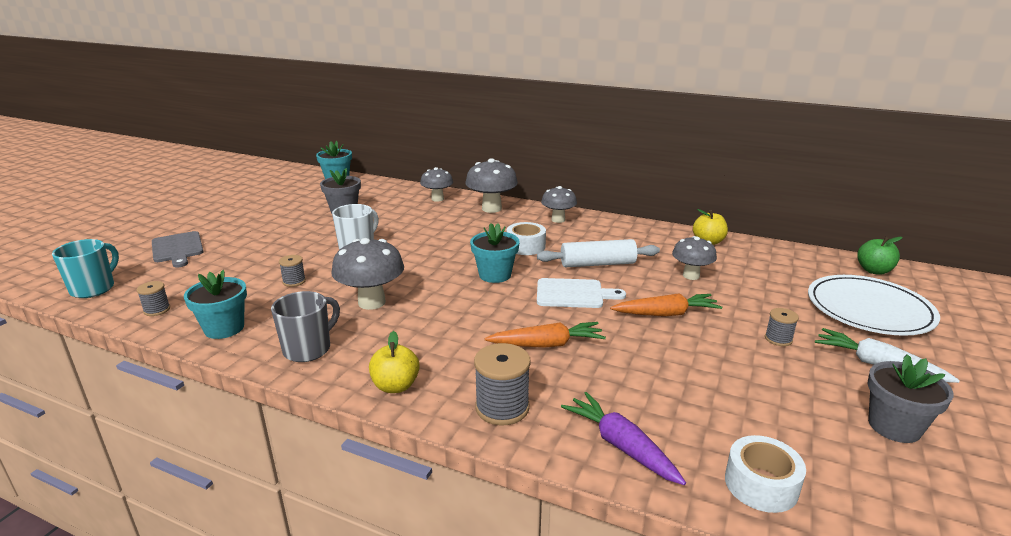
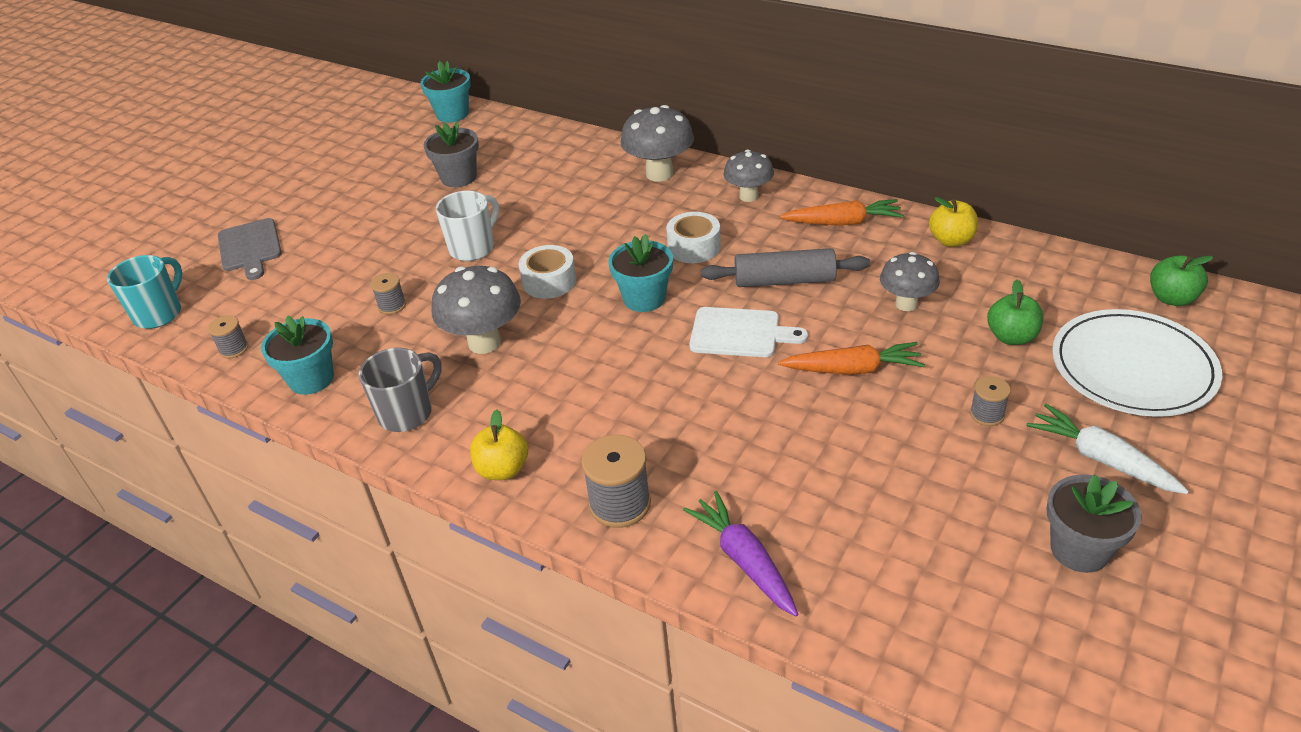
camera: 10 degrees right, 15 degrees up
(437, 199) = (587, 154): grey mushroom -> none
(547, 344) = (690, 414): orange carrot -> orange carrot (843, 222)
(597, 264) = (784, 281): white rolling pin -> grey rolling pin
(761, 484) = (888, 617): white tape -> white tape (549, 281)
(774, 293) = (1011, 337): none -> green apple

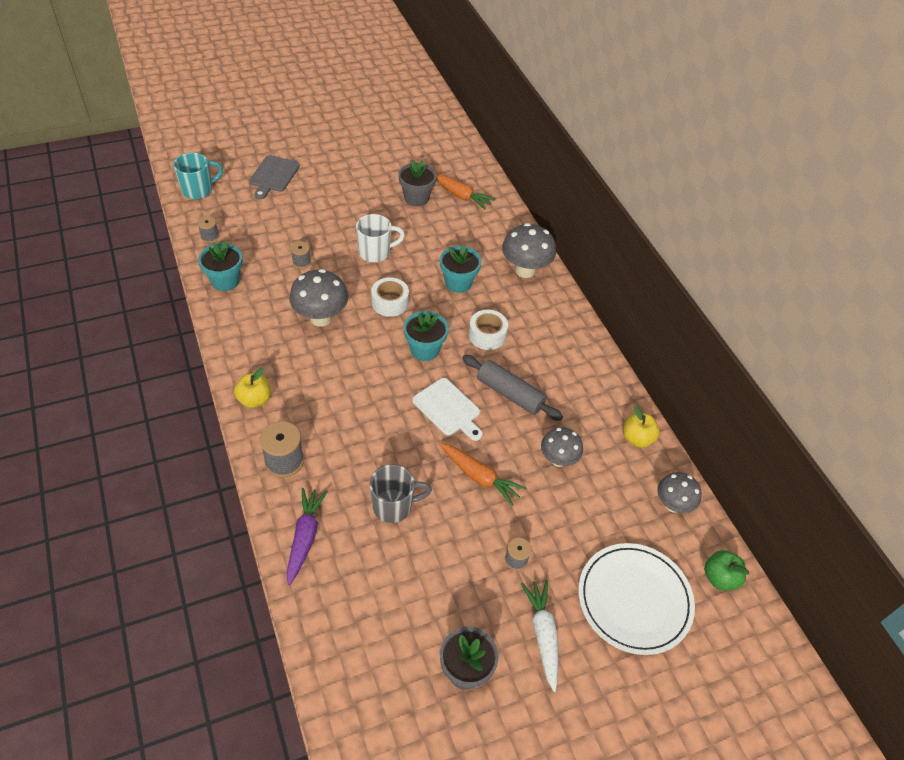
camera: 30 degrees right, 10 degrees up
(407, 413) = (246, 334): grey mug -> grey mug (394, 506)
(452, 114) = (459, 148): turquoise flower pot -> turquoise flower pot (458, 283)
(748, 196) = (557, 322): grey mushroom -> grey mushroom (672, 505)
(843, 222) = (589, 379): orange carrot -> orange carrot (460, 195)
(1011, 337) = (590, 526): green apple -> none

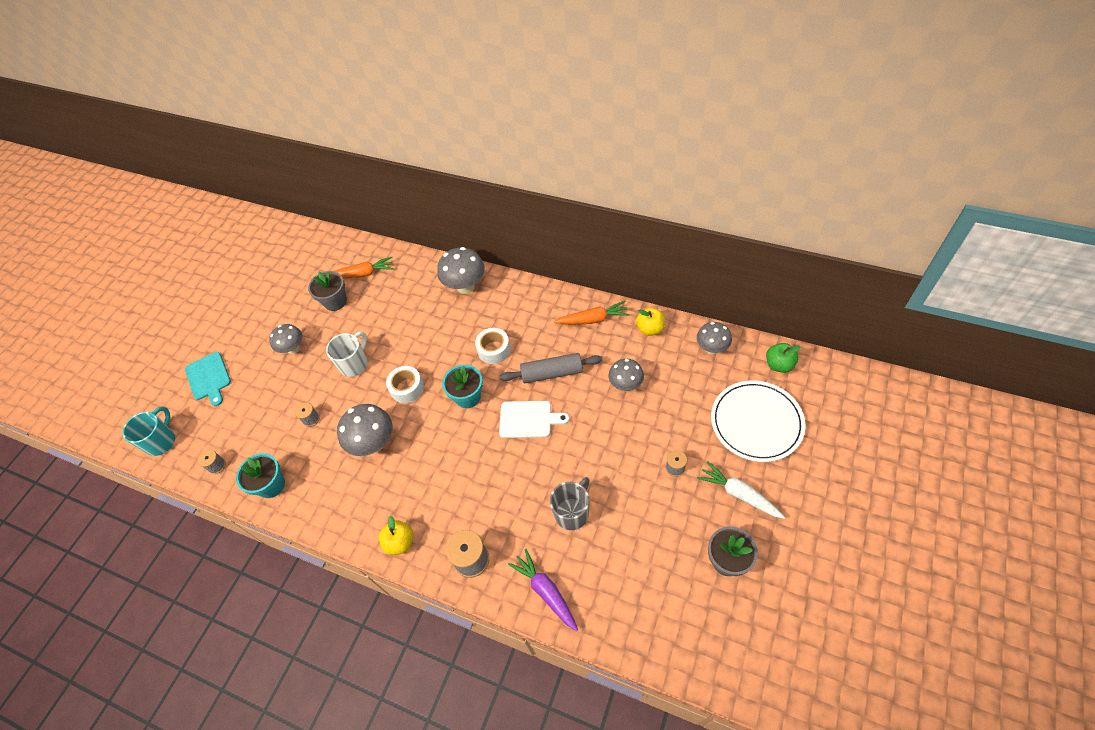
camera: 35 degrees left, 5 degrees up
(273, 175) = (209, 378): grey cutting board -> turquoise cutting board
(348, 205) = (293, 349): none -> grey mushroom
(458, 283) = (434, 333): turquoise flower pot -> none
(480, 477) = (597, 441): orange carrot -> orange carrot (593, 319)

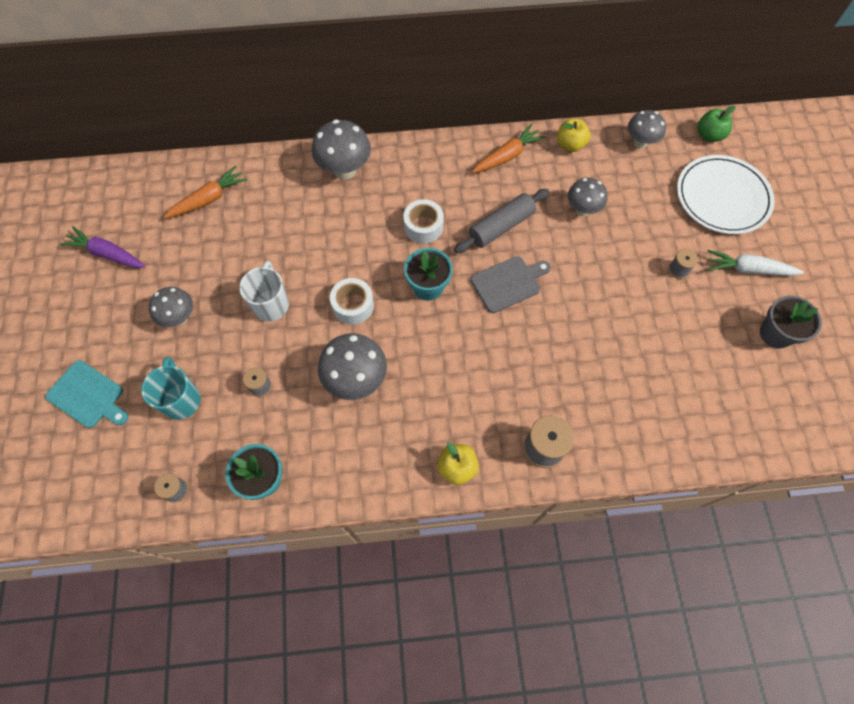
camera: 35 degrees left, 10 degrees up
(162, 441) = (78, 496): turquoise mug -> turquoise mug (181, 399)
(335, 301) = (195, 243): grey flower pot -> none
(528, 419) = (508, 283): white cutting board -> grey cutting board
(545, 591) = (635, 441): purple carrot -> purple carrot (107, 254)
(572, 513) = (612, 355): grey mug -> none

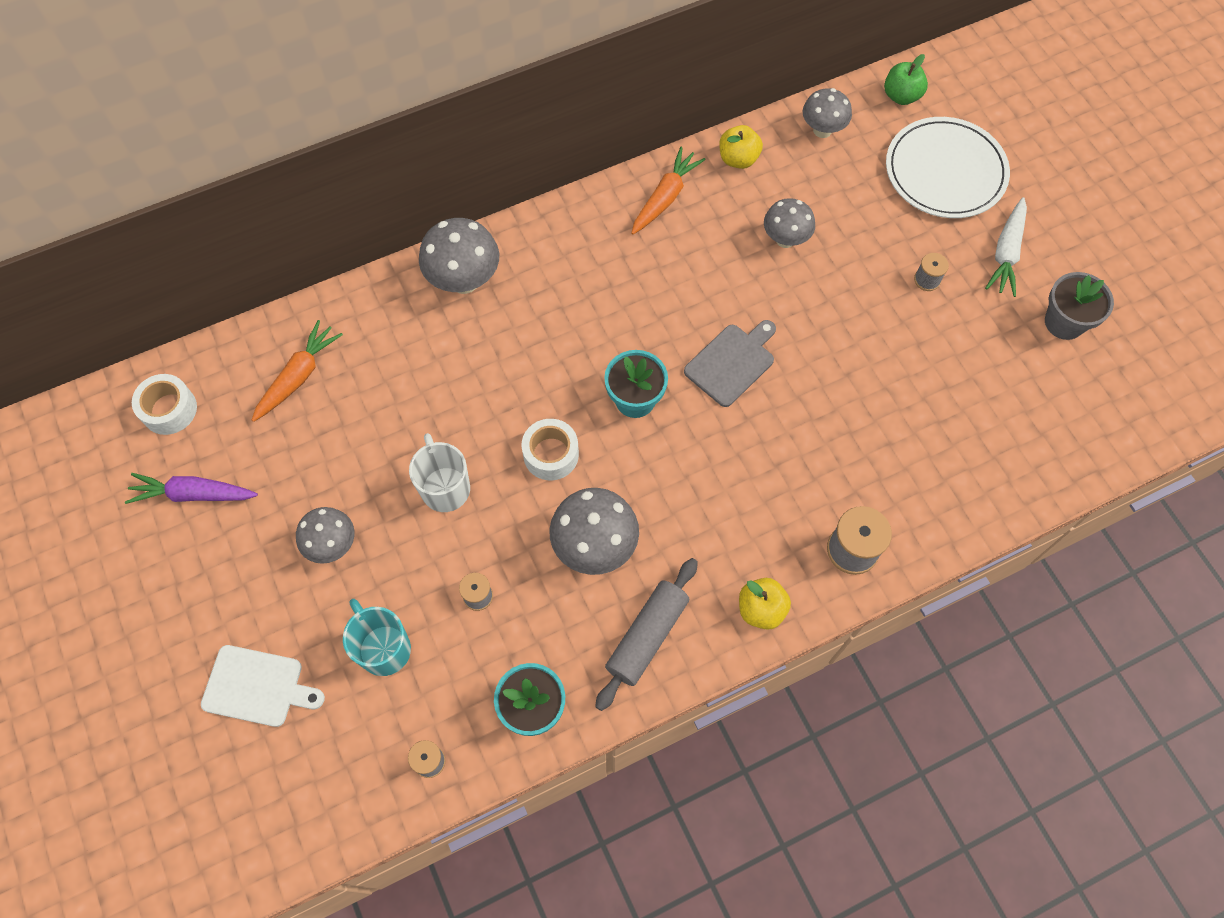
camera: 20 degrees left, 0 degrees up
(88, 395) = (257, 686): turquoise cutting board -> white cutting board
(423, 226) = (597, 323): white tape -> white tape (169, 409)
(501, 227) = (694, 293): grey rolling pin -> grey rolling pin (647, 636)
(748, 269) = (1006, 253): white carrot -> white carrot turned 60 degrees counterclockwise

